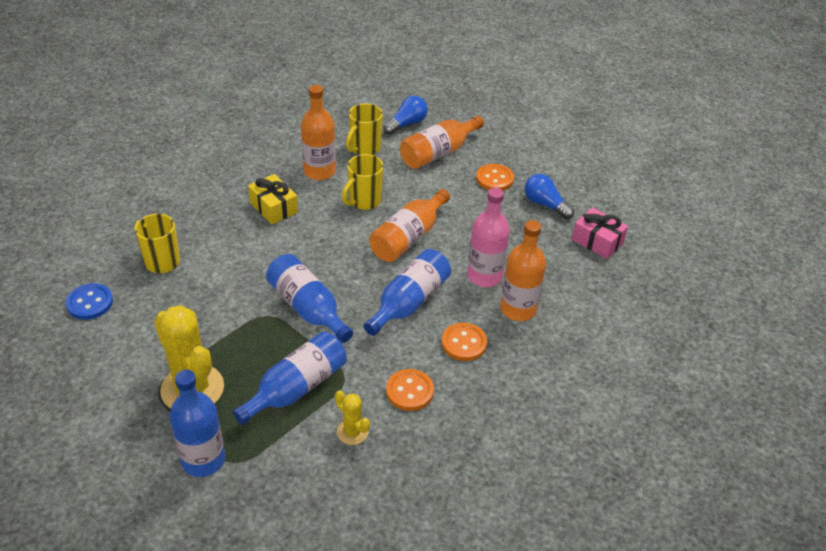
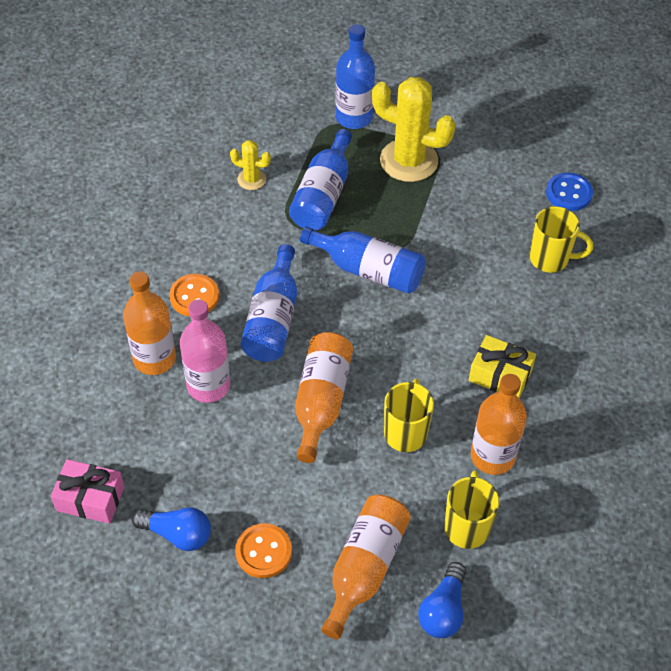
camera: 155 degrees right, 10 degrees up
(409, 391) = (222, 230): orange button -> none

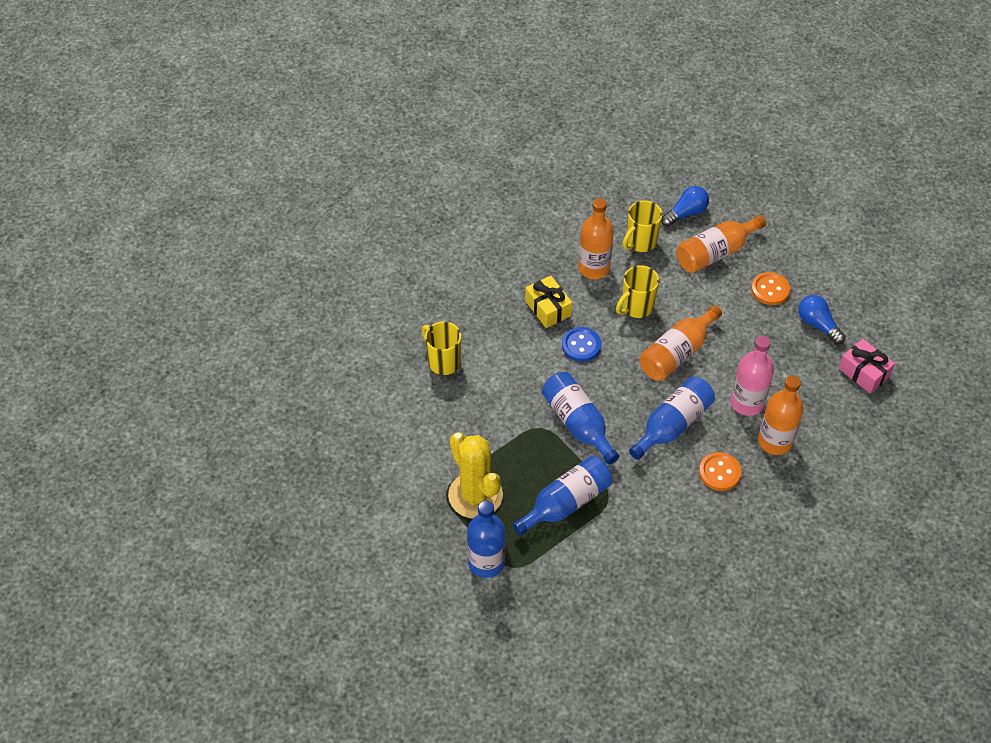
camera: 145 degrees left, 0 degrees up
(251, 179) = (613, 549): yellow cactus -> none
(569, 193) = (381, 401): blue button -> blue button (581, 345)

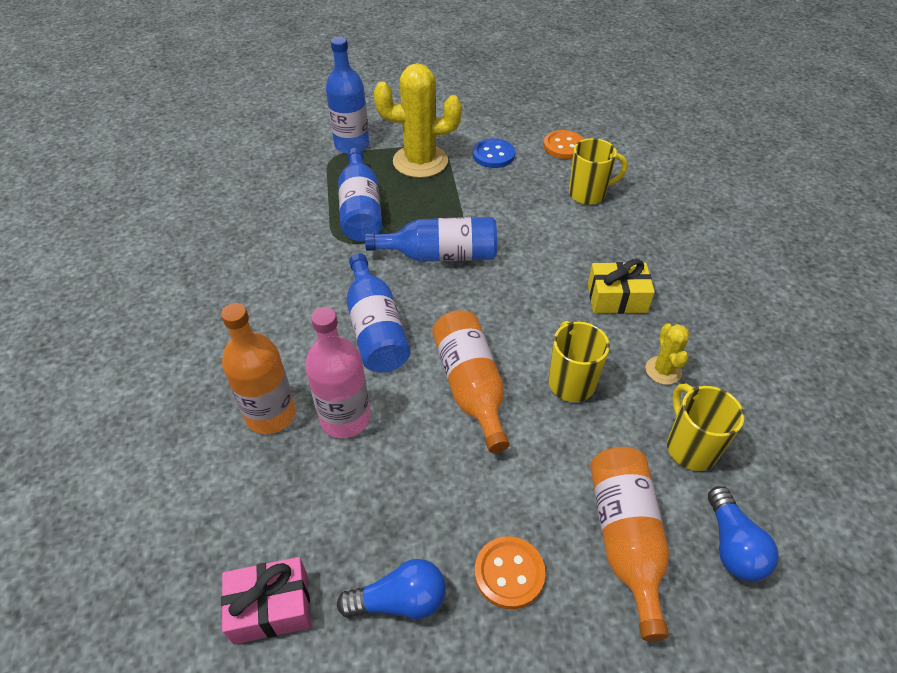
camera: 120 degrees right, 5 degrees down
(581, 345) = (543, 303): blue button -> blue button (493, 155)
(593, 268) = (663, 370): orange bottle -> yellow cactus
(719, 472) = (283, 338): orange button -> orange button (564, 146)

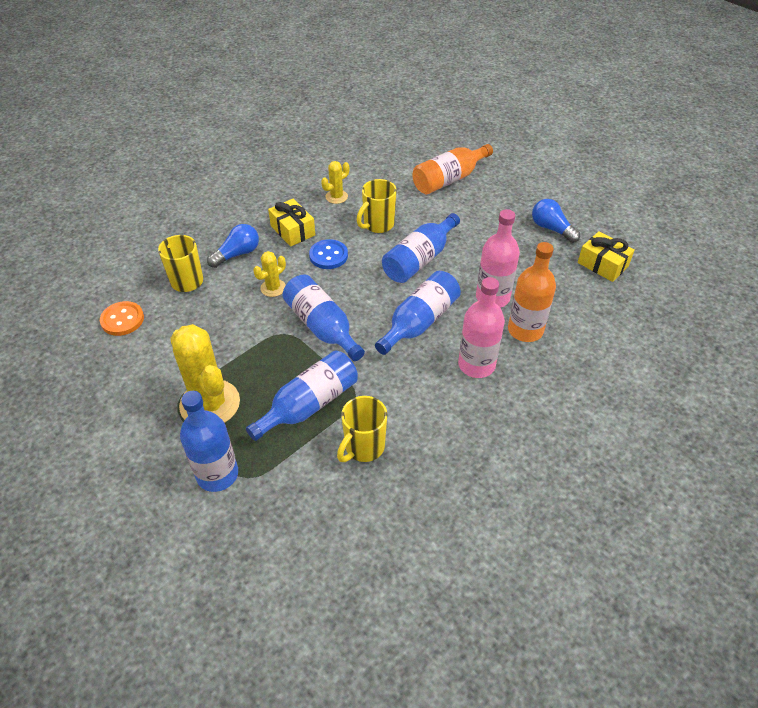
camera: 125 degrees left, 0 degrees up
(271, 607) = (602, 264): pink gift -> yellow gift
(277, 340) = (476, 365): none -> pink bottle
(471, 387) = (419, 259): orange bottle -> blue bottle
(493, 155) = (166, 358): blue button -> blue button (328, 255)
(509, 573) = (502, 204): orange button -> none
(528, 245) = (273, 288): none -> yellow cactus
(690, 447) = (379, 175): yellow mug -> yellow mug (363, 447)
(732, 545) = (419, 152): blue light bulb -> blue light bulb (237, 254)

